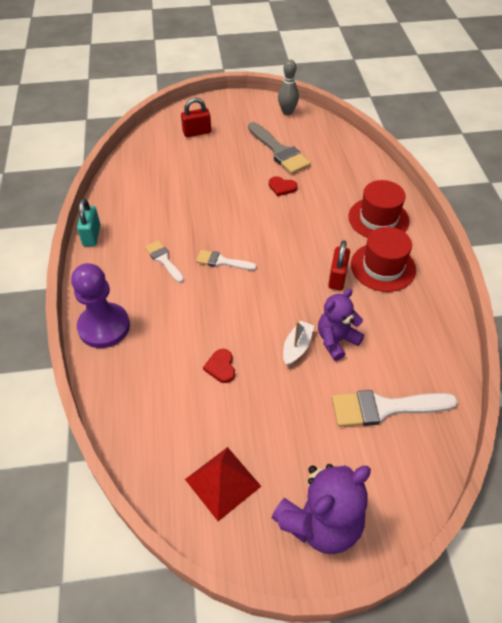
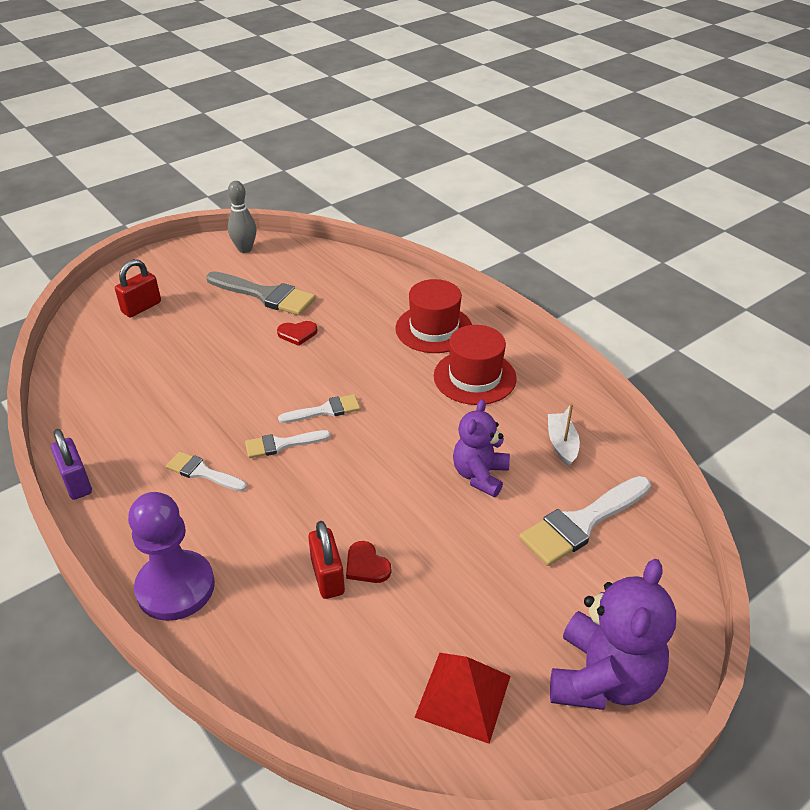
camera: 30 degrees left, 10 degrees down
(91, 235) = (76, 482): turquoise padlock -> purple padlock
(264, 249) = (325, 410): none -> white brush
(297, 347) = (441, 502): white boat -> white boat (562, 444)
(337, 278) = (433, 408): red padlock -> red padlock (327, 577)

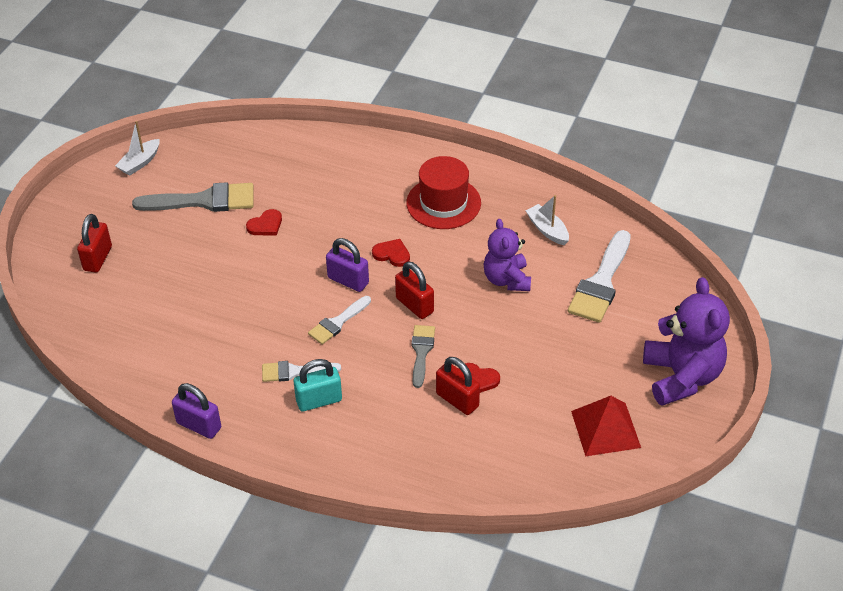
camera: 30 degrees left, 5 degrees up
(175, 587) = (354, 459): purple pawn -> none
(198, 510) = (319, 400): none -> turquoise padlock
(245, 249) = (140, 163): grey bowling pin -> white boat
(325, 410) = (348, 280): white brush -> purple padlock
(334, 509) = (421, 352): none -> grey brush
(367, 460) = (414, 305): none -> red padlock
(386, 403) = (392, 254): none -> red heart
(434, 329) = (378, 174): red hat -> none

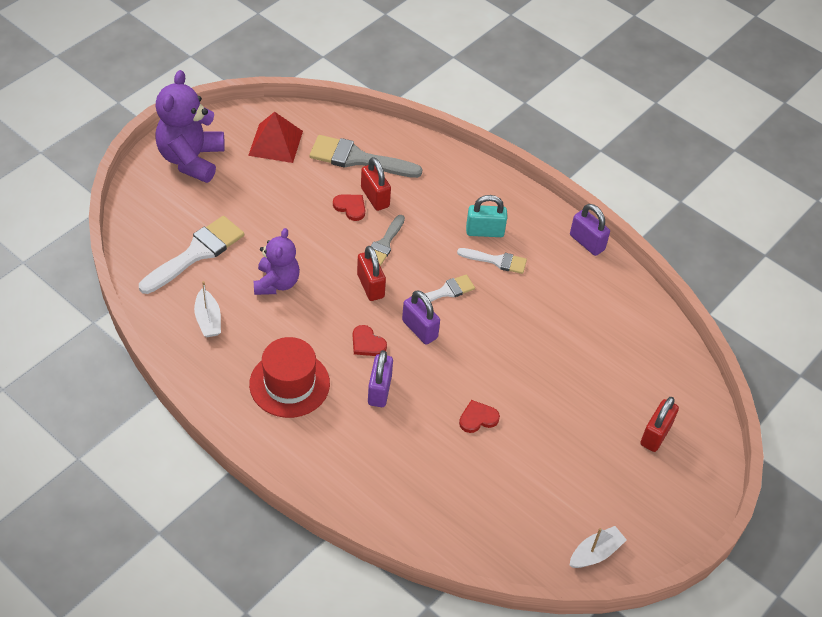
camera: 165 degrees left, 5 degrees up
(203, 201) = (534, 472): grey brush -> grey brush (358, 159)
(362, 221) = (379, 390): none -> purple padlock

